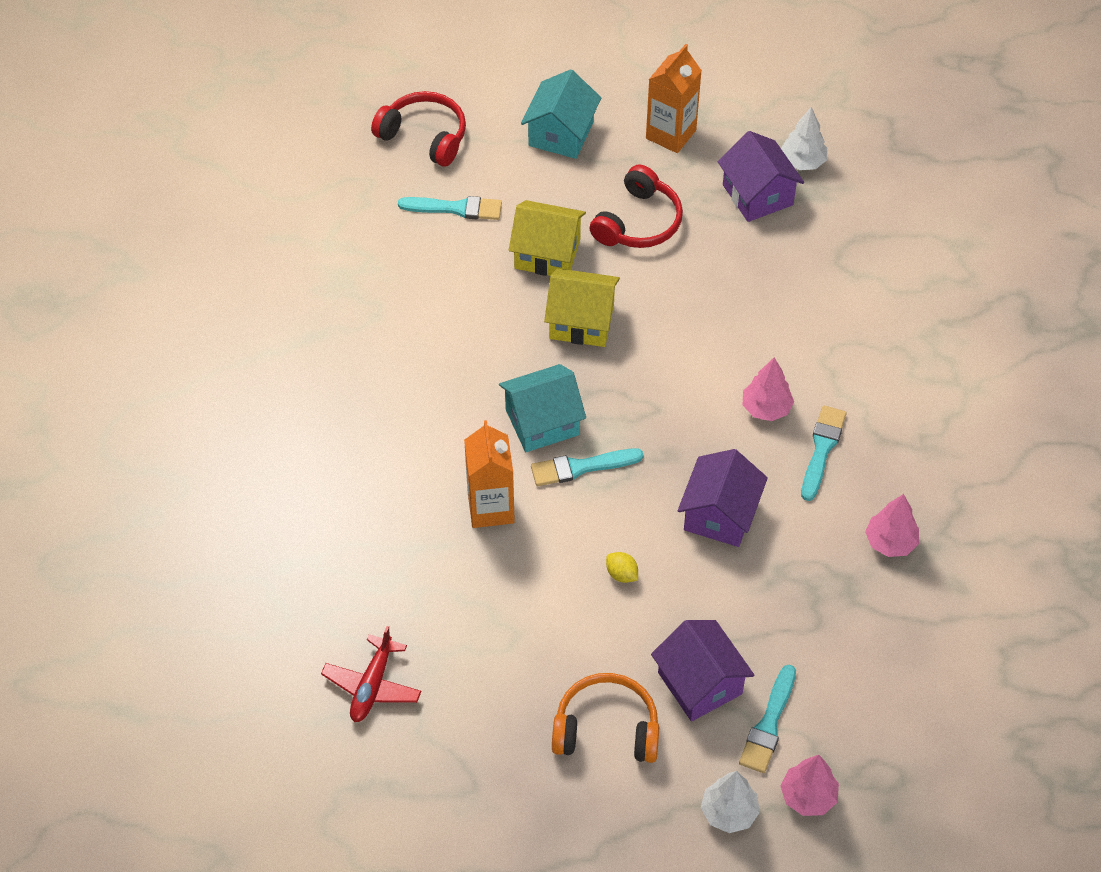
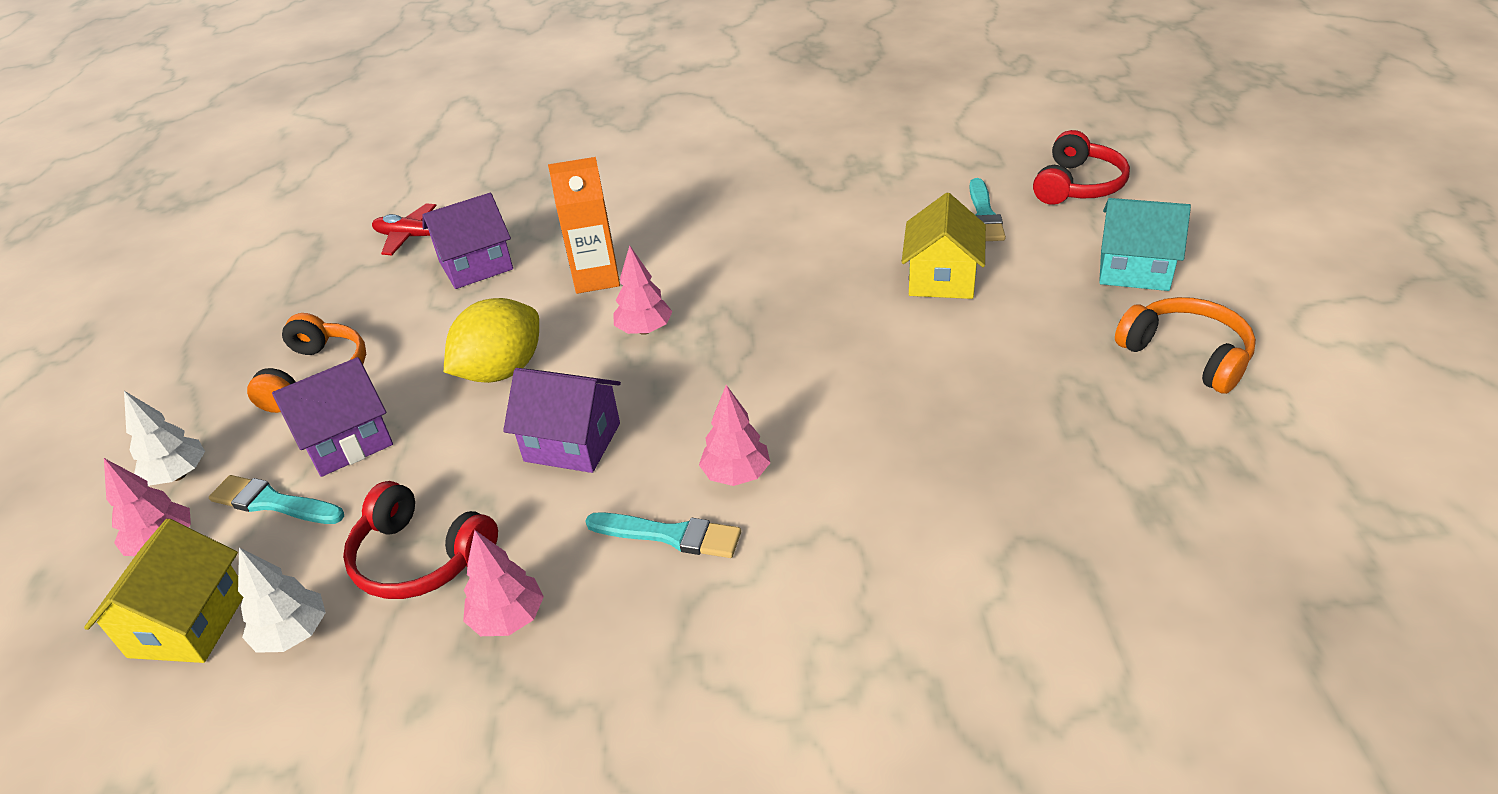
camera: 90 degrees right, 15 degrees down
(542, 422) = (704, 298): turquoise house -> none
(581, 321) = (848, 312): yellow house -> yellow house (188, 624)
(581, 467) = (644, 330): turquoise brush -> pink tree
(621, 574) = (502, 371): yellow lemon -> yellow lemon, size x2.46
(638, 222) = (1018, 340): red headphones -> red headphones (421, 557)
(671, 134) = (1186, 355): orange carton -> orange headphones
(757, 195) = (1116, 444): purple house -> purple house (475, 265)
(802, 162) = (1209, 489): white tree -> white tree (293, 634)

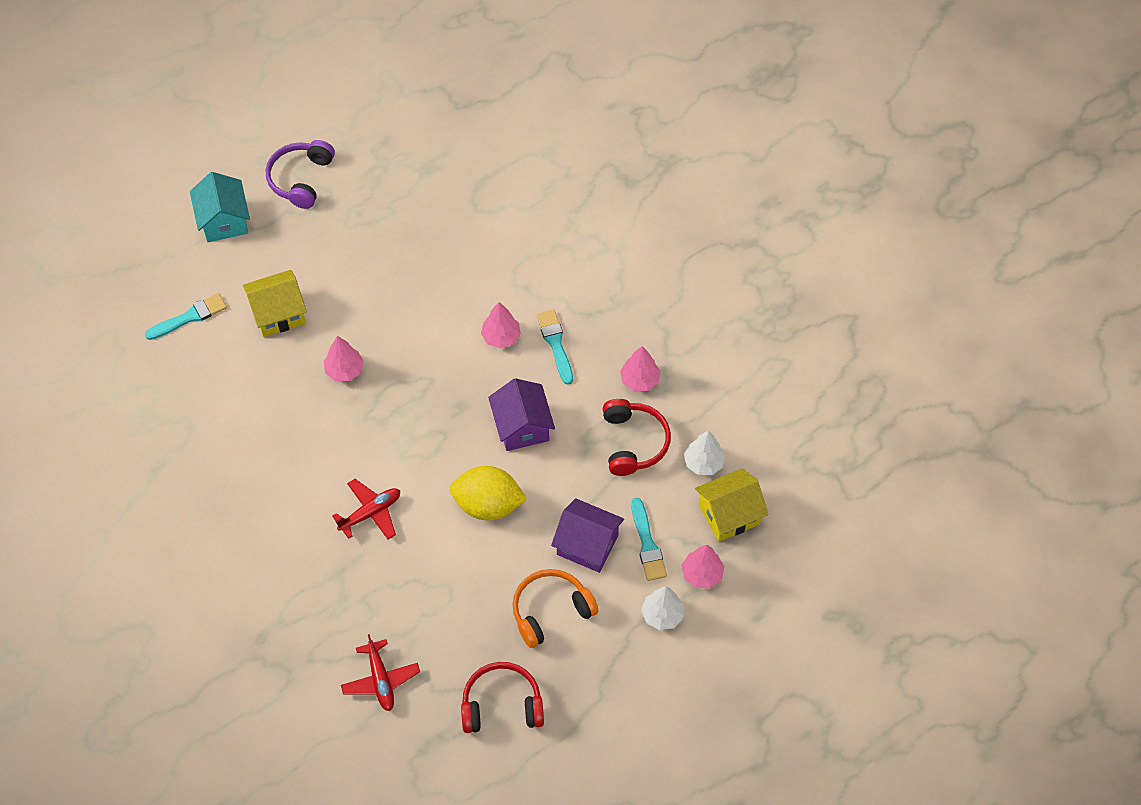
camera: 125 degrees left, 20 degrees up
(475, 265) = (394, 604): purple house -> none
(596, 278) = (370, 513): orange carton -> red plane
(644, 330) = (410, 449): pink tree -> pink tree (344, 370)
(1077, 185) = (127, 277): red headphones -> red headphones (502, 705)
(1186, 355) = (301, 179): orange headphones -> purple headphones

